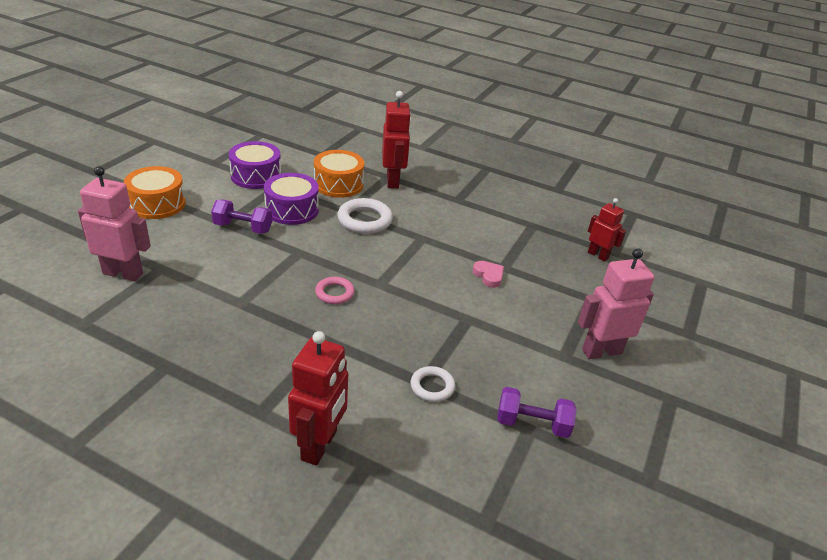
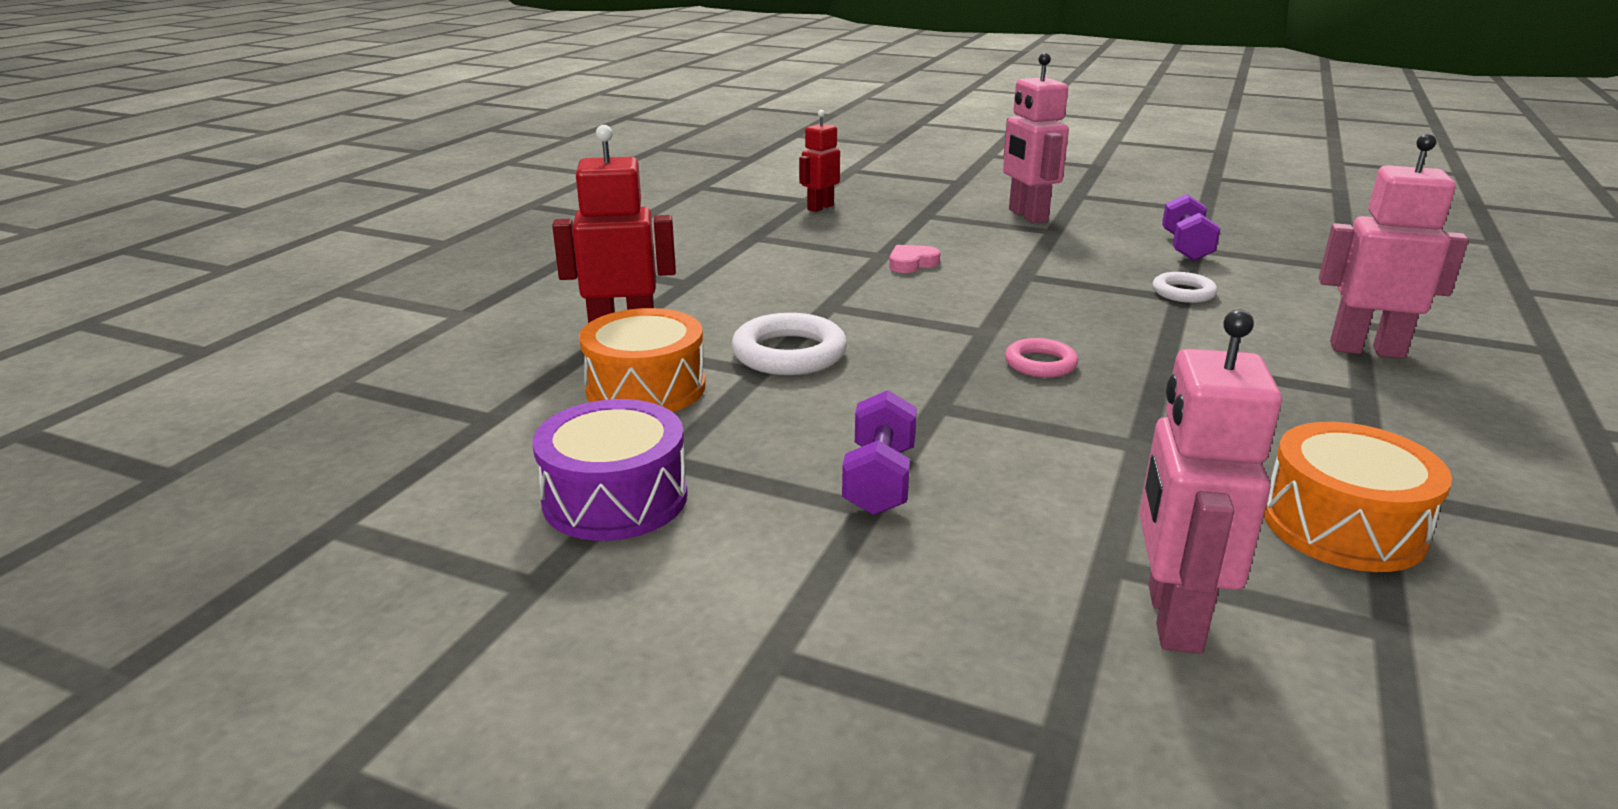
camera: 90 degrees left, 10 degrees down
(157, 204) = (816, 644): orange drum -> orange drum (1343, 526)
(292, 210) = (776, 430): purple drum -> none
(319, 445) = (1366, 350): red robot -> pink robot

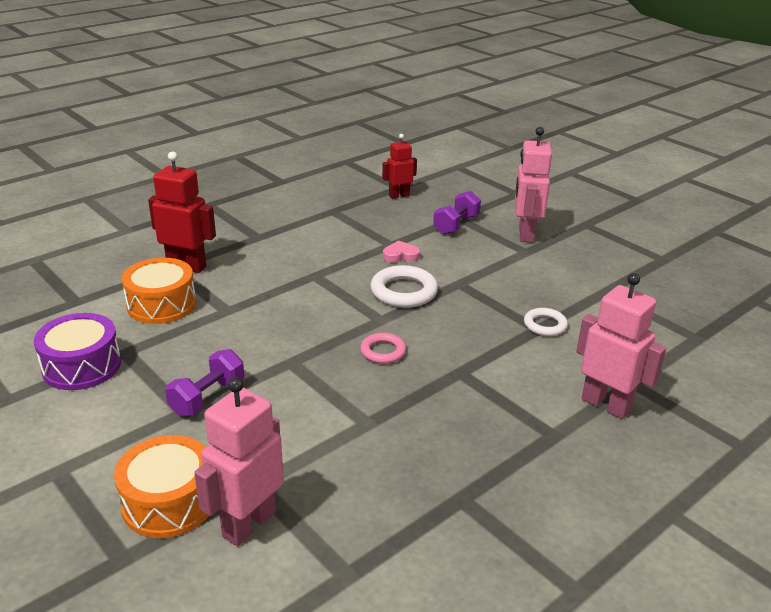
camera: 25 degrees right, 5 degrees up
(789, 353) = (255, 303): white ring -> white ring (404, 292)
(1186, 247) = (600, 289): purple dumbbell -> purple dumbbell (456, 225)
(1343, 526) = (409, 511): orange drum -> orange drum (169, 502)

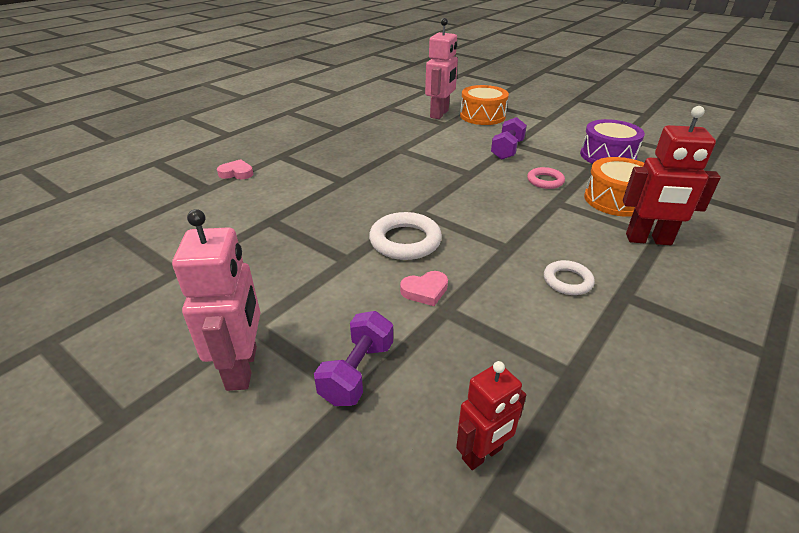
camera: 170 degrees right, 5 degrees up
(383, 351) = (405, 187): pink ring -> pink ring (545, 181)
(545, 325) = (262, 224): white ring -> white ring (567, 281)
(606, 405) = (236, 173): pink robot -> pink heart

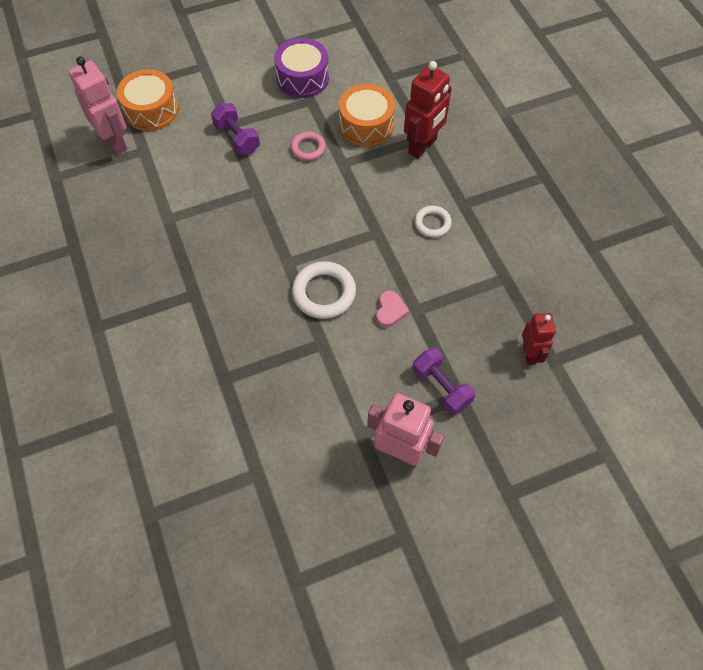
camera: 60 degrees left, 25 degrees up
(236, 173) = (106, 379): pink heart -> none

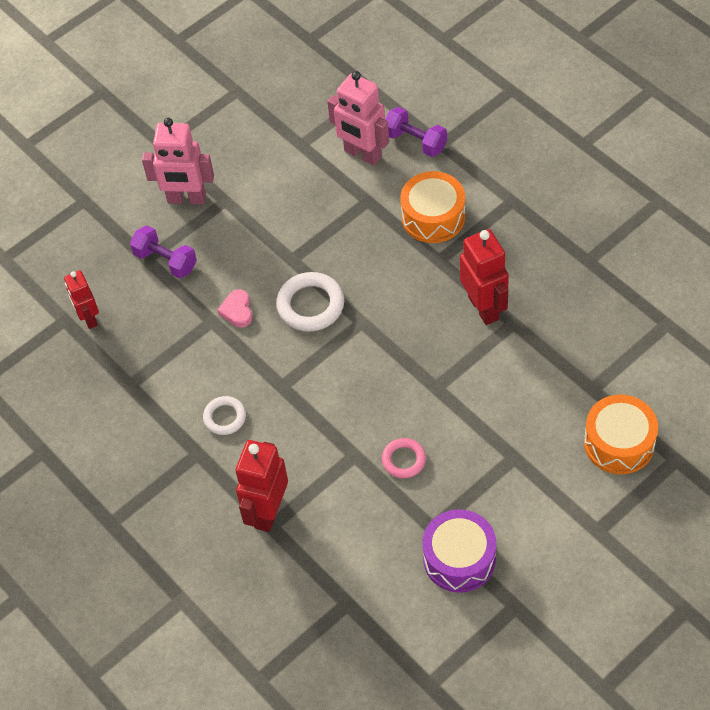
camera: 165 degrees right, 5 degrees down
(115, 141) = (632, 387): pink robot -> pink robot (362, 154)
(182, 238) = (484, 308): none -> red robot
(237, 138) = (494, 443): purple dumbbell -> purple dumbbell (415, 141)
(366, 125) = (348, 517): orange drum -> orange drum (433, 217)

